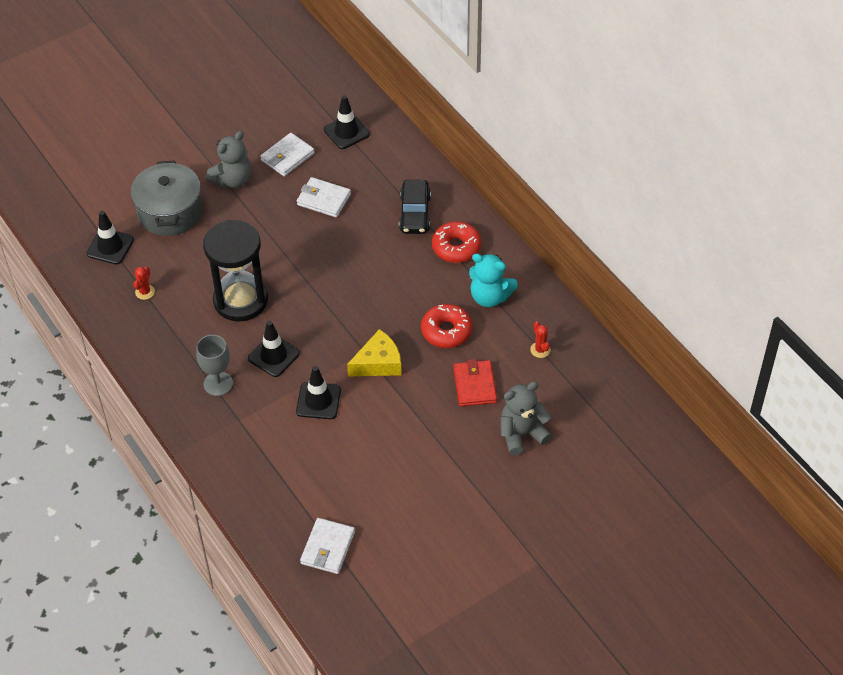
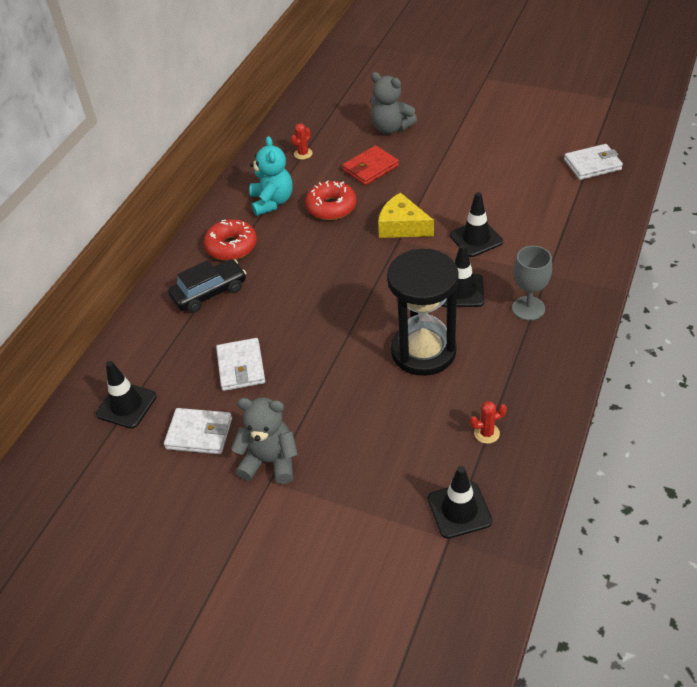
camera: 120 degrees left, 5 degrees down
(170, 212) = (362, 488): grey pot -> none

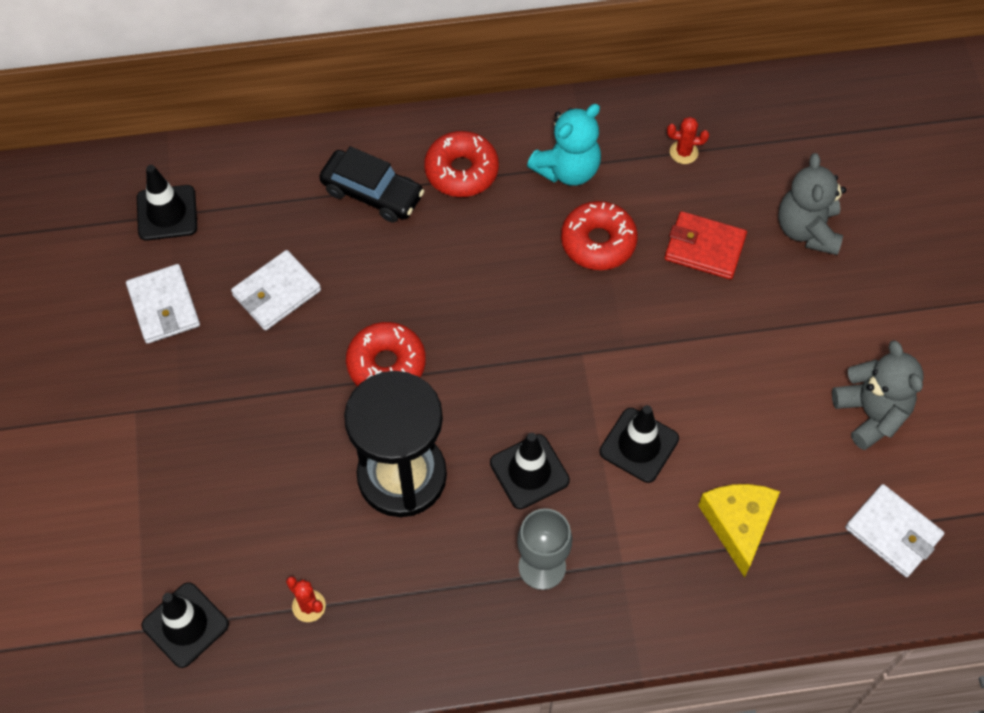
camera: 55 degrees right, 15 degrees up
(270, 461) = (160, 397): grey teddy bear -> grey teddy bear (871, 414)
(338, 330) = (386, 364): none -> red donut
(402, 226) = (610, 344): yellow cheese -> yellow cheese (738, 525)

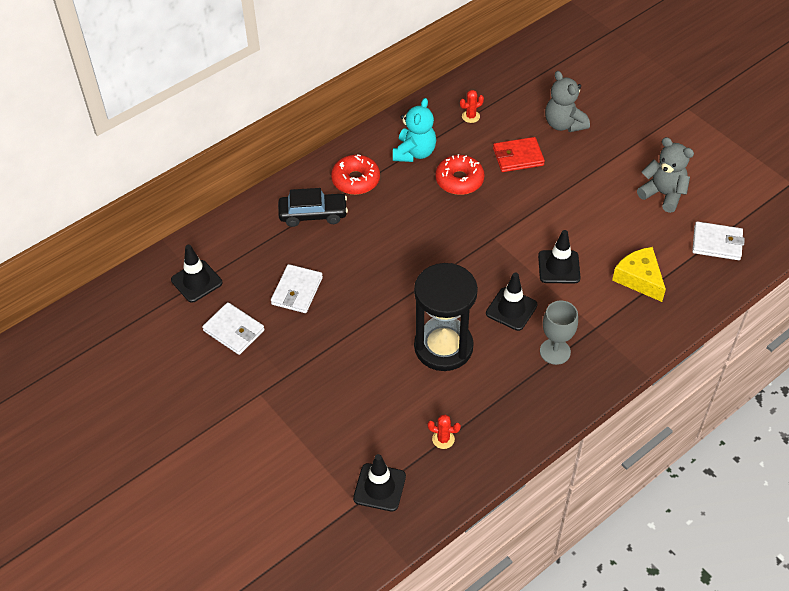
camera: 30 degrees left, 10 degrees down
(386, 364) = (390, 296): red donut -> none

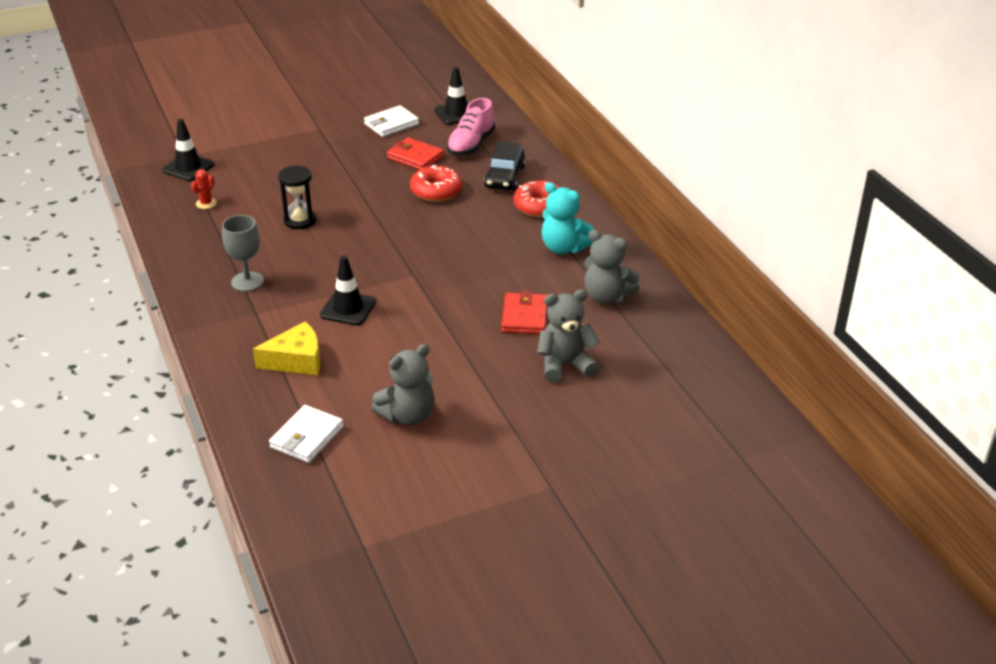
camera: 105 degrees right, 15 degrees down
(259, 253) = (471, 145): none -> pink shoe
(297, 291) = (415, 157): white wallet -> red wallet
(443, 347) = (300, 220): black hourglass -> black hourglass, size x0.55
(459, 180) = (508, 269): red donut -> red donut (436, 191)
(470, 116) = (607, 296): red cactus -> grey teddy bear
(511, 309) = (315, 267): black traffic cone -> none

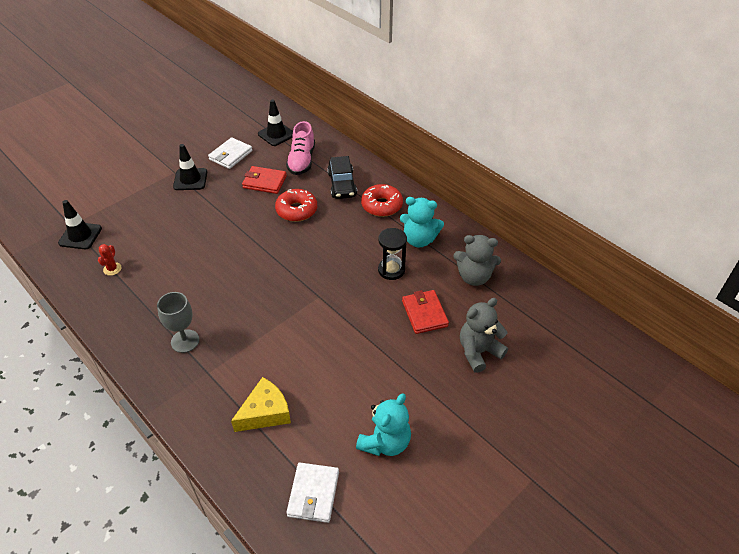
camera: 20 degrees left, 10 degrees up
(300, 220) = (201, 266): black hourglass -> black hourglass (391, 270)
(348, 308) = (283, 345): black traffic cone -> black traffic cone (190, 179)
(408, 415) = (385, 442): grey teddy bear -> turquoise teddy bear

